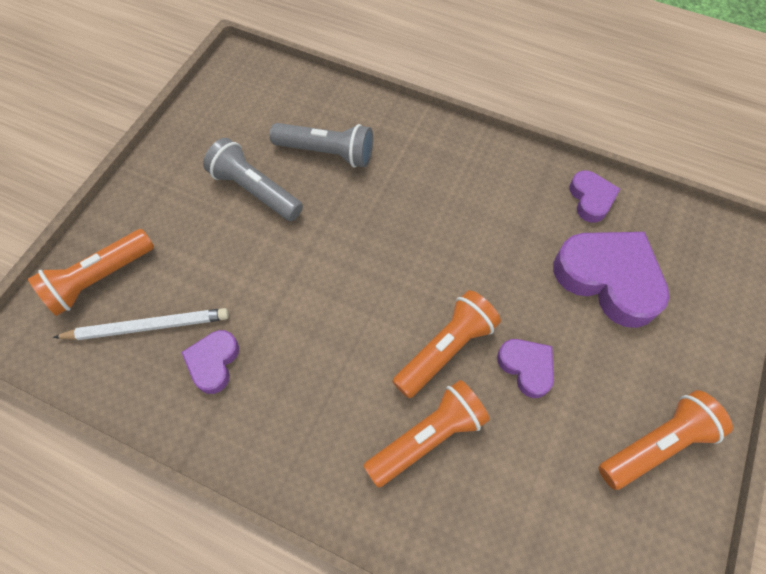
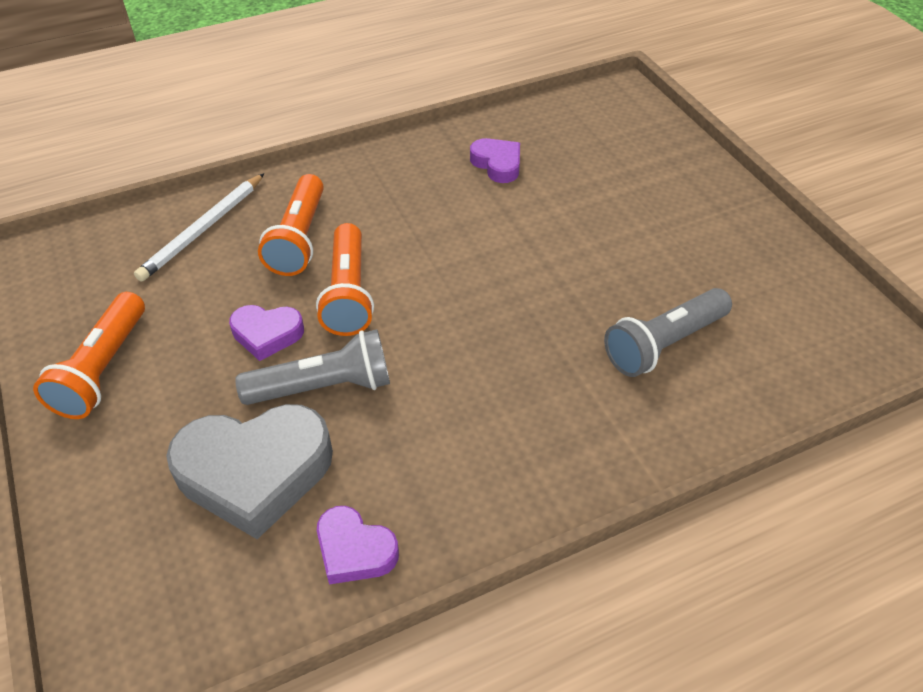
camera: 130 degrees right, 15 degrees down
(100, 278) = (643, 140): orange flashlight -> none
(148, 326) = (568, 146): white pencil -> white pencil (203, 230)
(255, 190) = (657, 265): grey flashlight -> grey flashlight (323, 387)
(608, 279) = (255, 472): purple heart -> grey heart

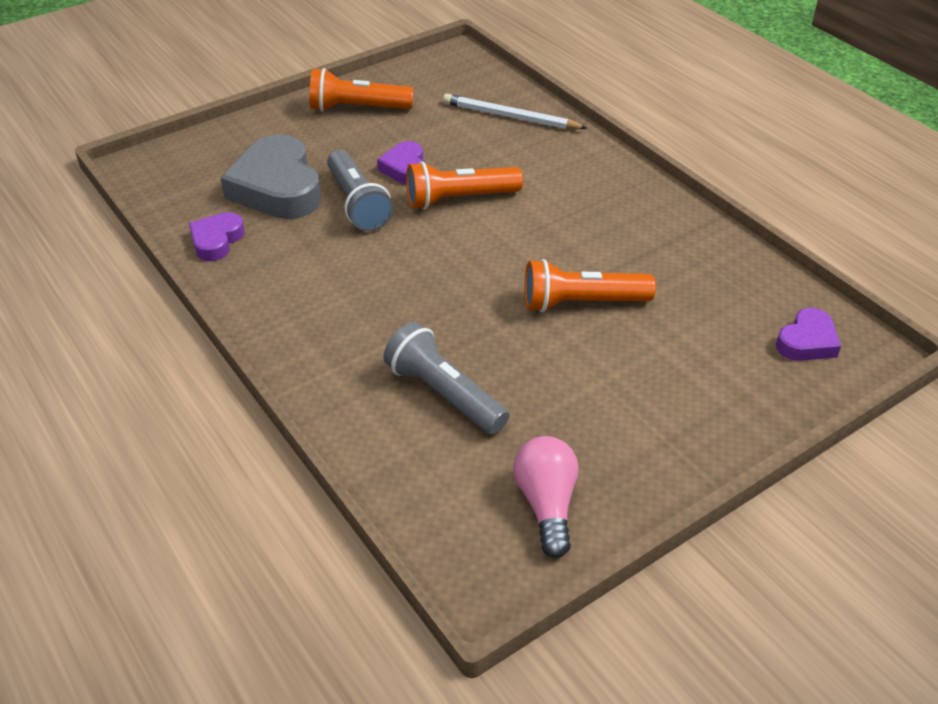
camera: 80 degrees right, 5 degrees down
(299, 238) = (516, 164): orange flashlight -> orange flashlight (582, 303)
(497, 164) = (672, 263): purple heart -> purple heart (807, 341)
(798, 293) = (546, 504): none -> pink light bulb

